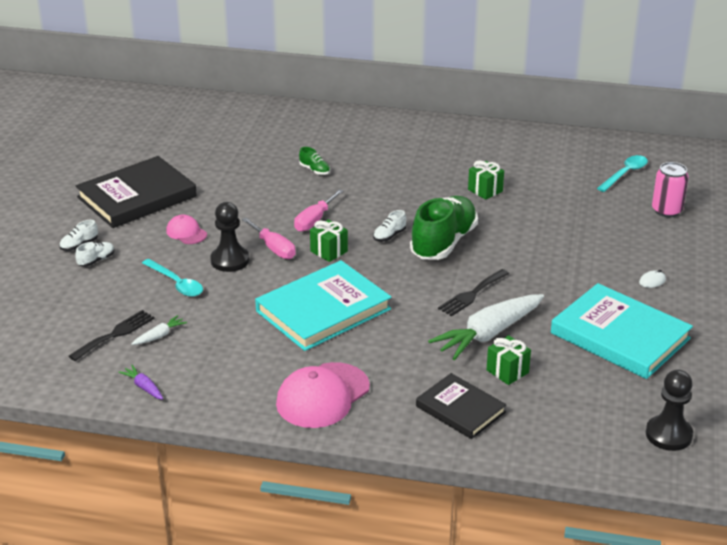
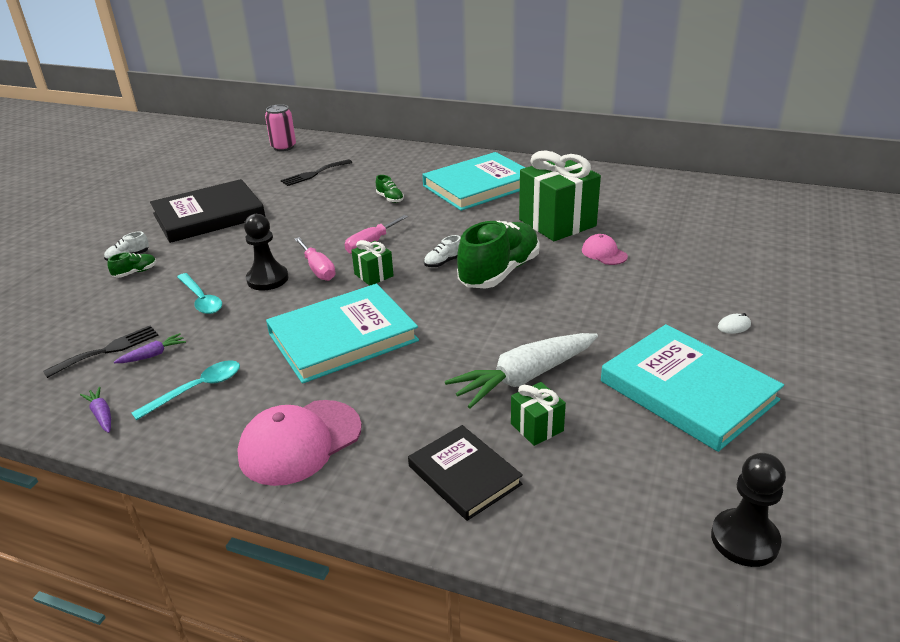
camera: 10 degrees right, 0 degrees up
(96, 260) = (135, 272): white shoe -> green shoe
(159, 336) = (153, 355): white carrot -> purple carrot
(186, 232) = (238, 250): pink cap -> pink cap (604, 253)
(399, 152) = (479, 186): none -> turquoise book
(472, 294) = (516, 329): black fork -> black fork (314, 174)
(485, 190) = (557, 223): green gift -> green gift, size x2.12
(625, 174) = (711, 213): turquoise spoon -> turquoise spoon (197, 389)
(666, 210) = (755, 250): pink can -> pink can (283, 147)

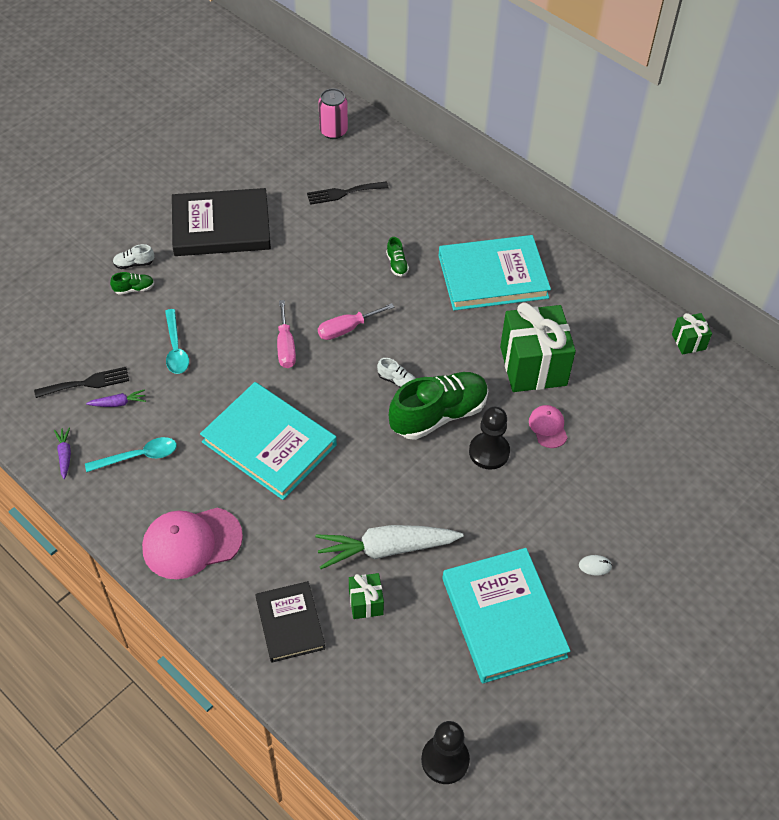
camera: 20 degrees right, 20 degrees up
(267, 279) = (238, 343): black pawn -> black pawn (489, 452)
(343, 337) = (269, 443): turquoise book -> turquoise book turned 45 degrees clockwise
(374, 275) = (329, 374): green gift -> green gift (688, 342)
(443, 262) = (397, 381): white shoe -> white shoe turned 135 degrees counterclockwise

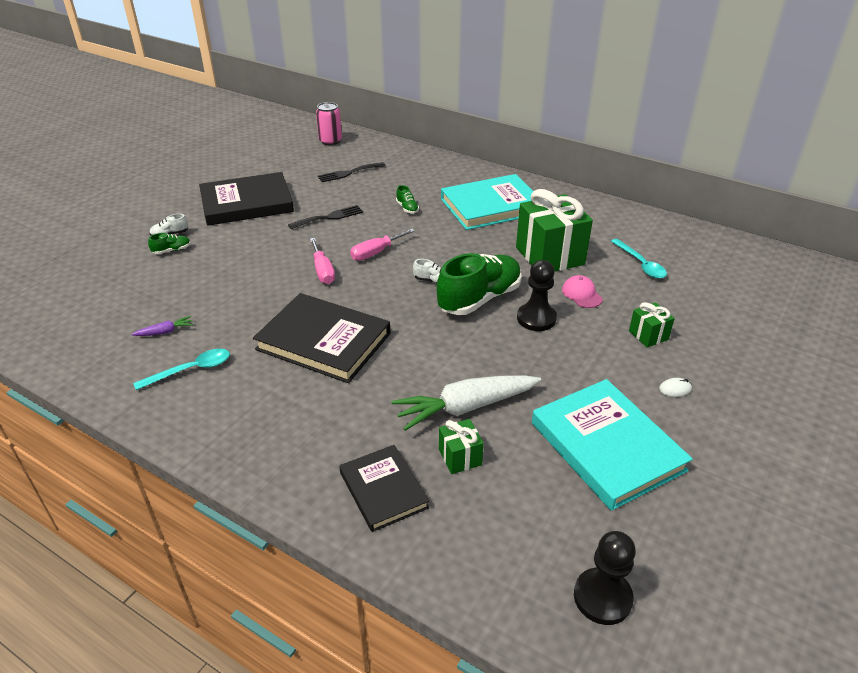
camera: 10 degrees left, 15 degrees down
(65, 455) = (111, 380): purple carrot -> none
(87, 383) = (131, 321): black fork -> black fork (329, 217)
(176, 348) = (218, 285): turquoise spoon -> turquoise spoon (640, 264)
(191, 543) = (259, 434): pink cap -> none
(269, 443) = (323, 341): turquoise book -> black book
(688, 342) = (671, 225): green gift -> green gift (648, 335)

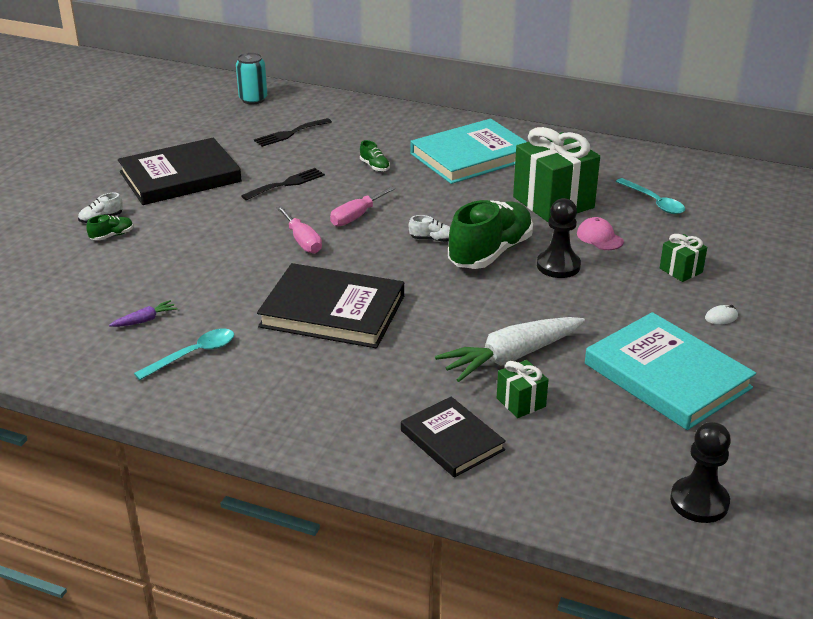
camera: 10 degrees left, 5 degrees down
(330, 141) = (253, 99): pink can -> turquoise can

